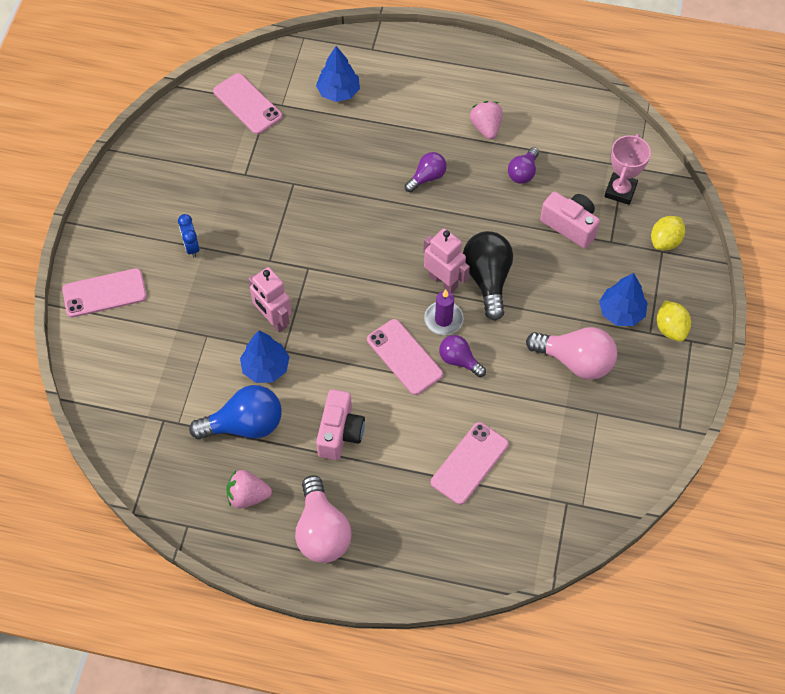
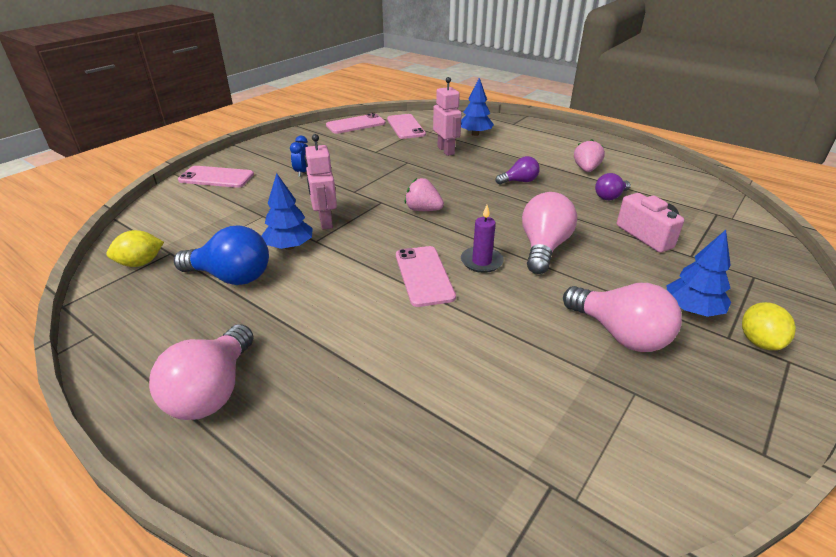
camera: 25 degrees right, 25 degrees down
(248, 496) = (175, 330): pink strawberry -> pink strawberry (423, 210)
(340, 433) = (313, 311): pink camera -> none
(443, 281) = (497, 238): pink robot -> pink robot (446, 150)
(459, 360) = (480, 294): purple light bulb -> none
(469, 463) = (436, 387): pink phone -> pink phone (355, 124)
(488, 279) = (543, 248): black light bulb -> pink light bulb
(620, 191) = (710, 227): pink trophy -> none
(665, 241) = (758, 270): yellow lemon -> yellow lemon (140, 263)

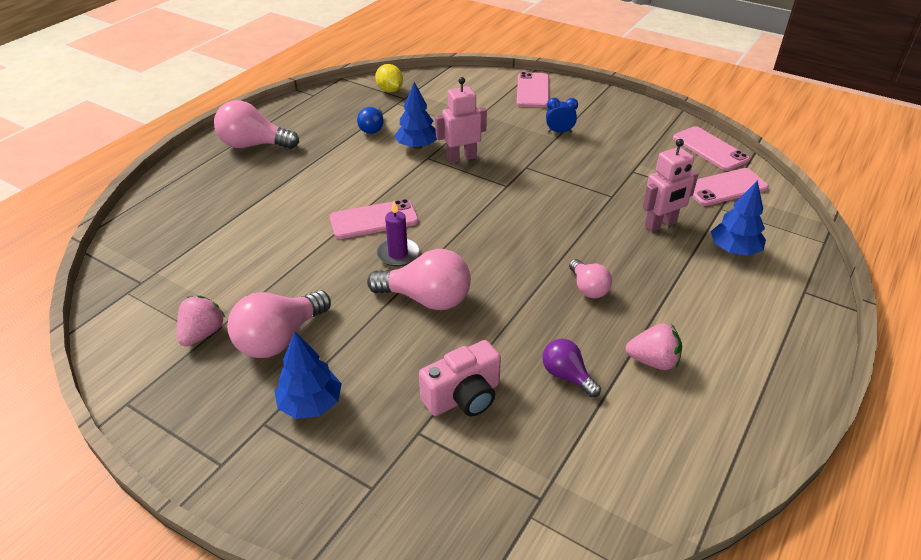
camera: 85 degrees right, 5 degrees up
(231, 277) = (372, 128): blue light bulb -> blue light bulb, size x0.58
(423, 210) = (495, 213): pink strawberry -> pink strawberry (202, 334)
(519, 181) = (588, 288): purple light bulb -> pink light bulb
(759, 341) = (253, 448): yellow lemon -> none

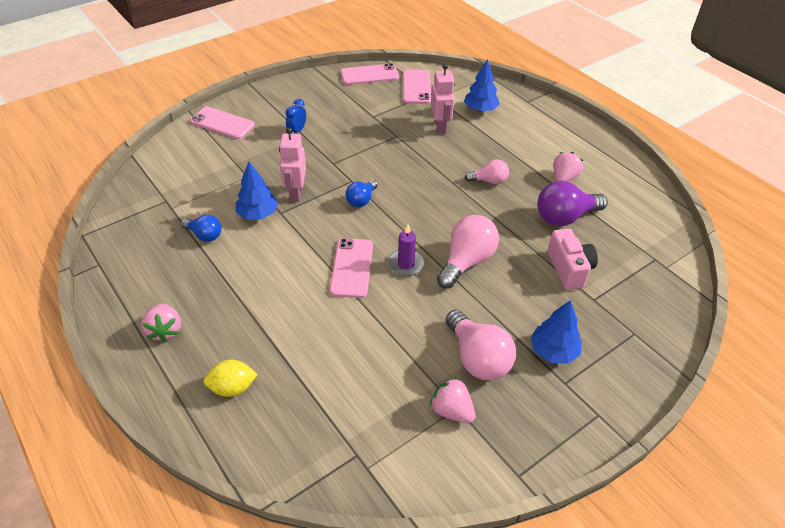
camera: 70 degrees left, 5 degrees up
(253, 145) = (165, 330): pink light bulb -> pink strawberry
(390, 90) = (142, 207): yellow lemon -> yellow lemon (232, 388)
(480, 200) = (361, 200): none -> blue light bulb
(567, 376) = (565, 217): purple light bulb -> purple light bulb, size x1.72

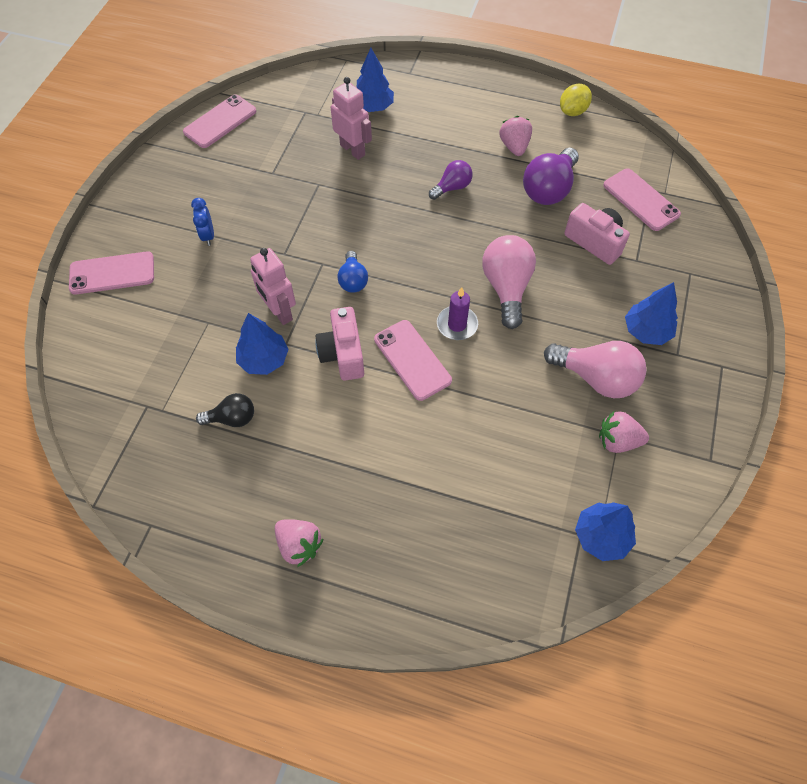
camera: 35 degrees left, 15 degrees up
(204, 235) = (232, 418): blue light bulb -> black light bulb
(232, 388) = (421, 553): yellow lemon -> yellow lemon (572, 111)
(310, 238) = (343, 354): none -> pink camera
(371, 467) = (601, 536): none -> blue tree
(416, 87) = (285, 112): pink phone -> pink phone (641, 200)
(489, 181) = (452, 187): pink light bulb -> purple light bulb

